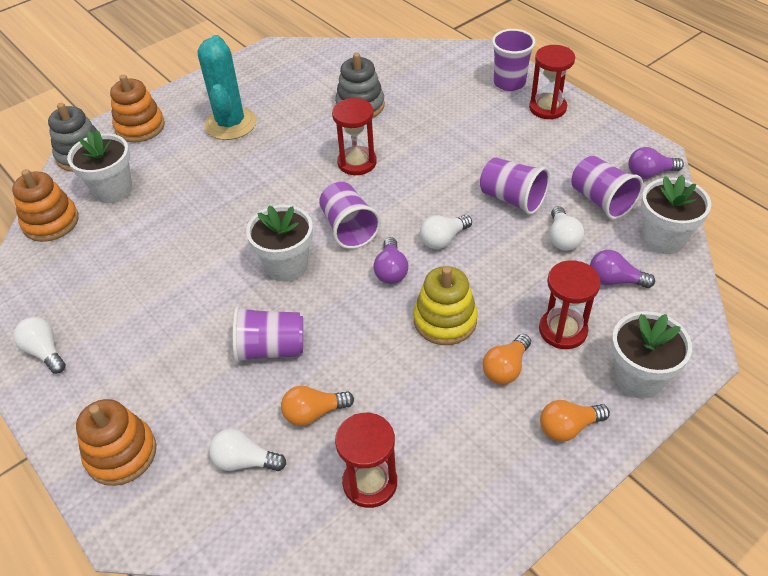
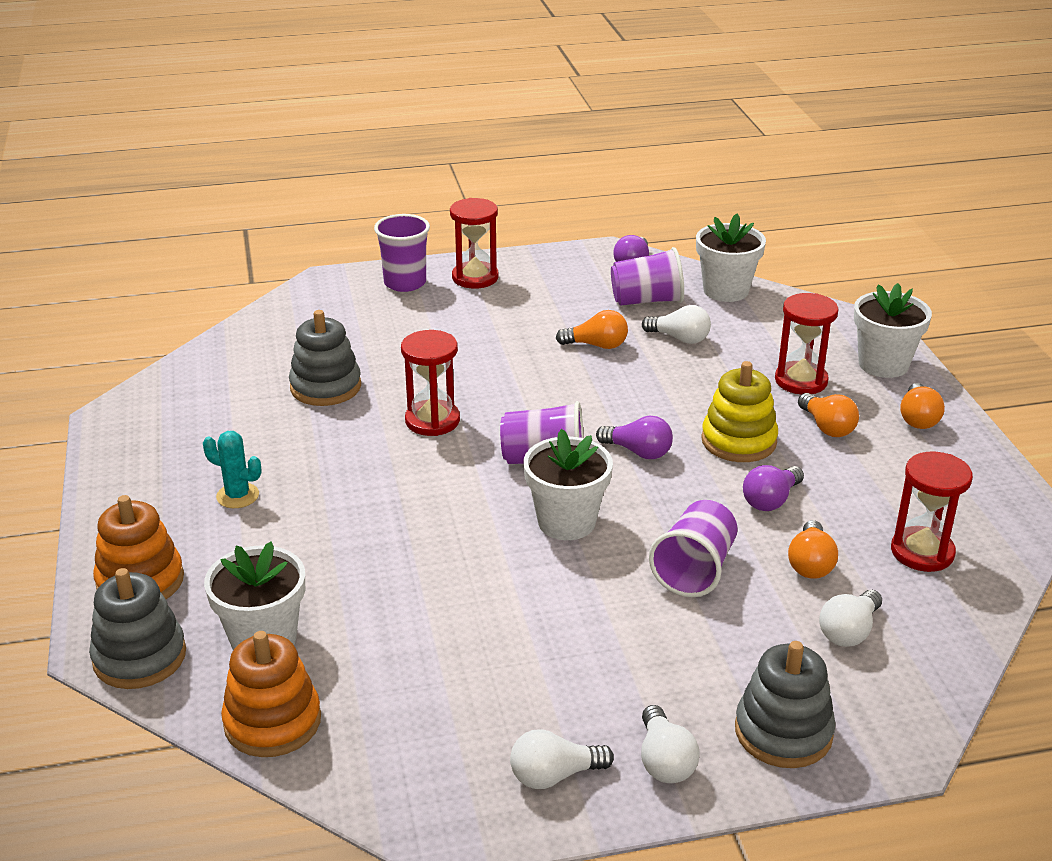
camera: 65 degrees left, 15 degrees down
(121, 454) = (783, 732): orange stacking toy -> grey stacking toy
(230, 124) = (237, 496): turquoise cactus -> turquoise cactus, size x0.51
(443, 239) = (619, 405): white light bulb -> white light bulb (664, 761)
(512, 199) = (597, 345): purple cup -> orange light bulb
(614, 280) = (758, 333): purple light bulb -> purple light bulb (771, 500)

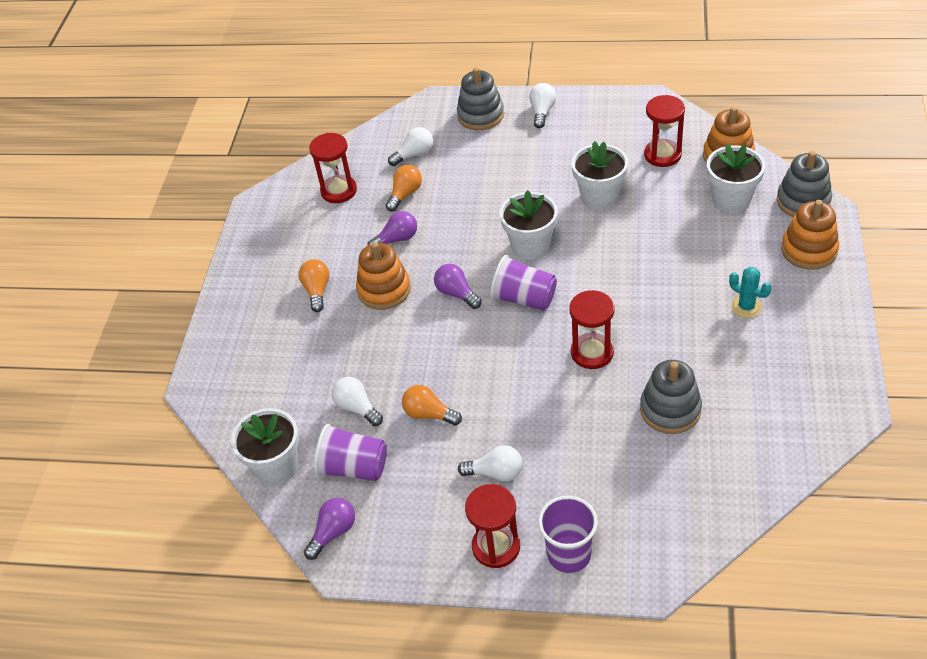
camera: 155 degrees left, 15 degrees up
(554, 775) = (595, 113): white light bulb -> white light bulb (496, 473)
(694, 570) = (471, 201): purple cup -> none
(738, 441) = (384, 290): yellow stacking toy -> orange stacking toy
(801, 381) = (300, 339): red hourglass -> red hourglass (662, 155)
(883, 364) = (227, 343): white flower pot -> white flower pot (599, 197)
(918, 418) = (252, 286): orange light bulb -> none

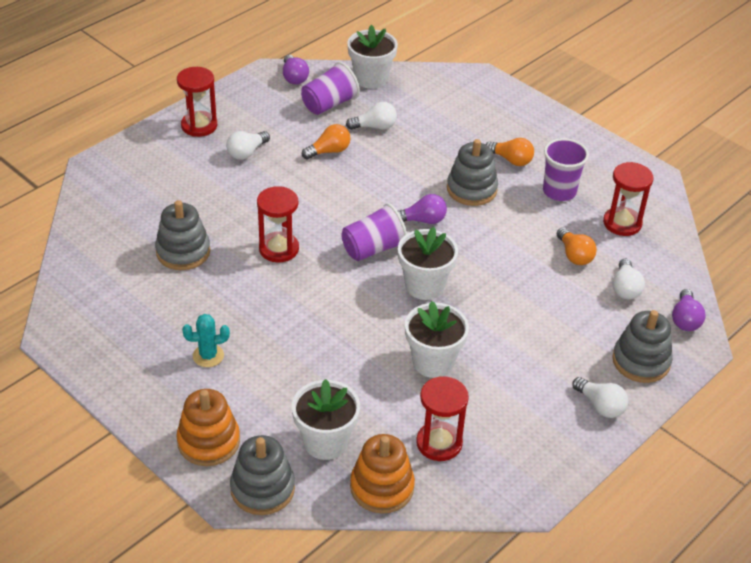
camera: 120 degrees right, 5 degrees down
(384, 290) = (471, 189): orange stacking toy -> grey stacking toy
(397, 239) = (521, 223): purple light bulb -> purple light bulb (685, 319)
(569, 554) = (154, 148): purple cup -> purple cup (559, 191)

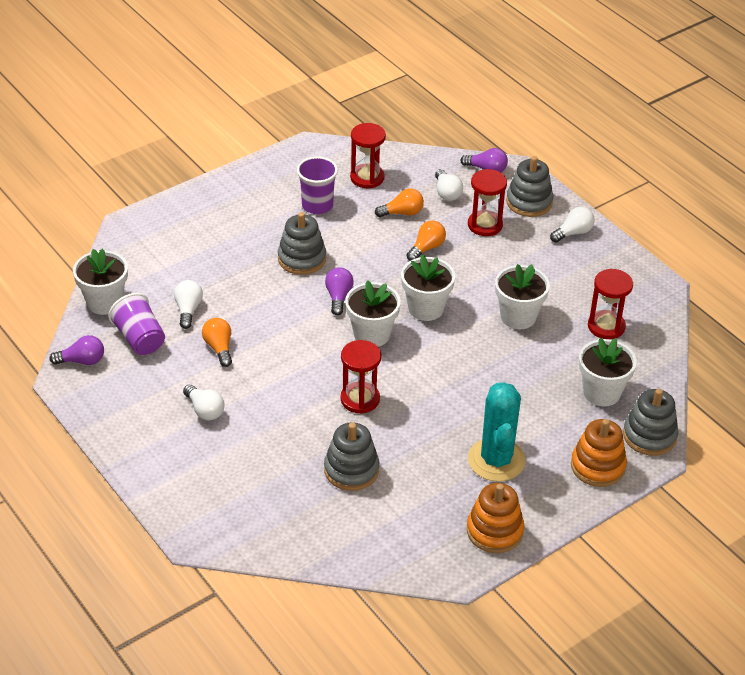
camera: 80 degrees left, 0 degrees up
(199, 126) = (146, 445): red hourglass -> red hourglass (485, 225)
(208, 356) = (496, 460): turquoise cactus -> turquoise cactus, size x1.98
(373, 249) = (372, 334): purple cup -> white flower pot
(382, 487) = (649, 365): orange stacking toy -> orange stacking toy (494, 531)
(511, 160) = (265, 227): orange light bulb -> orange light bulb (426, 248)
(625, 288) = (447, 193): white light bulb -> white light bulb turned 60 degrees clockwise

